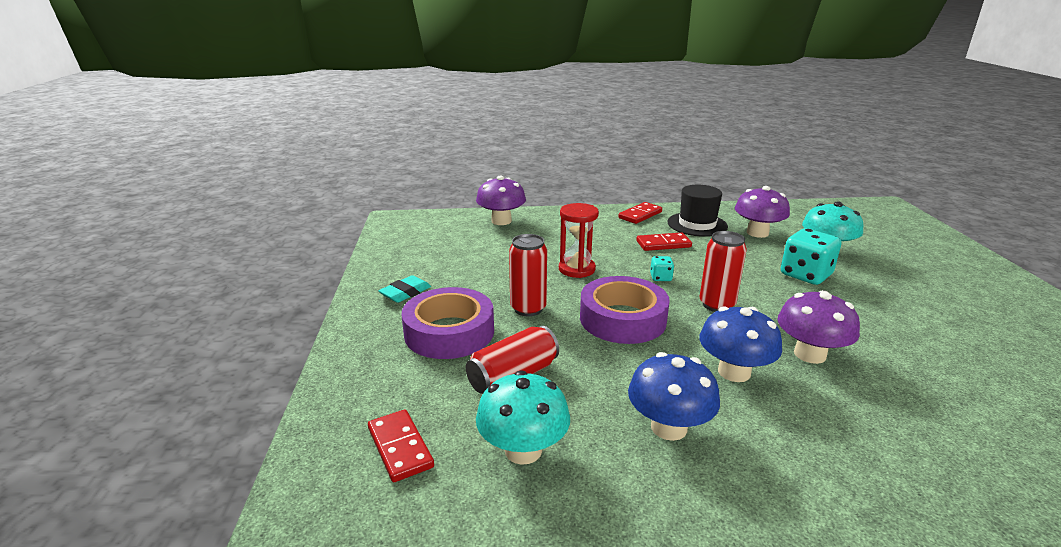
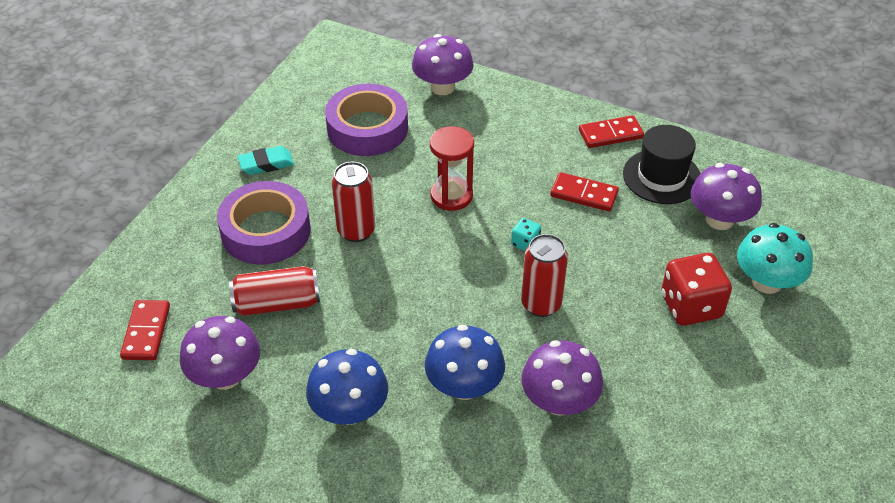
camera: 30 degrees right, 20 degrees up
(523, 450) = (225, 376): turquoise mushroom -> purple mushroom
(622, 319) = (429, 281): purple tape -> purple tape (367, 128)
(805, 275) = (691, 306): turquoise dice -> red dice

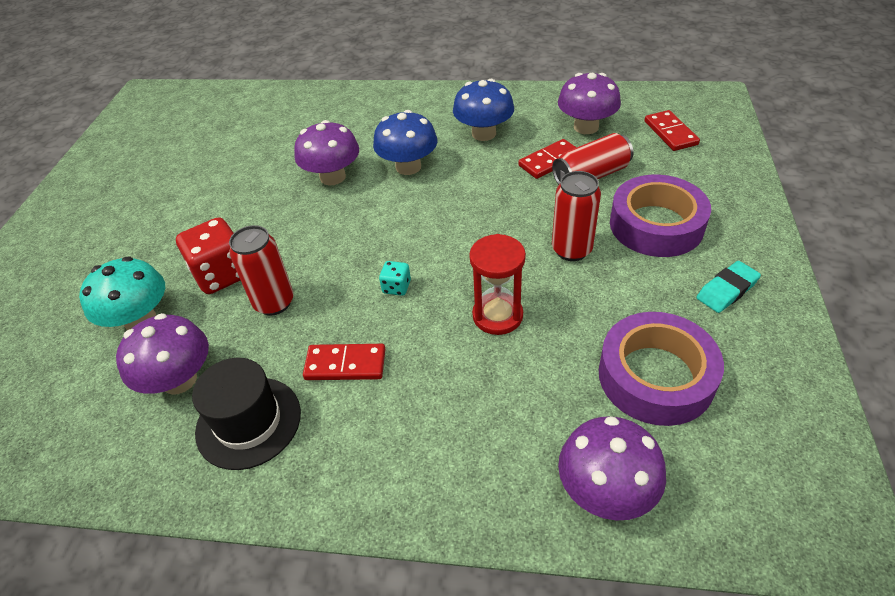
camera: 165 degrees right, 0 degrees up
(541, 304) = (364, 237): red can -> red can (274, 303)
(610, 134) = (324, 477): red domino -> red domino (550, 161)

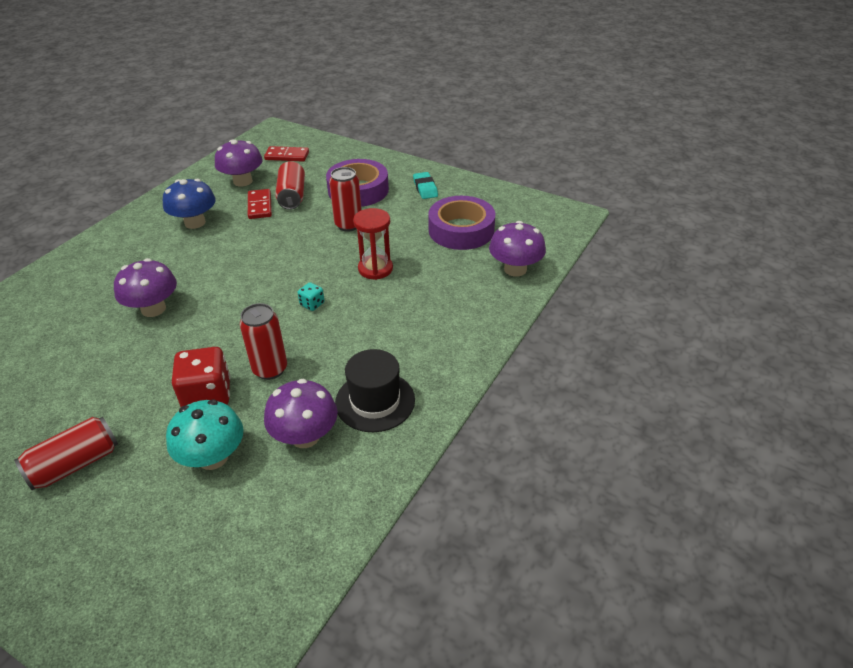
camera: 70 degrees left, 5 degrees down
(122, 236) = (75, 464): none -> red can
(345, 365) = (361, 344): red domino -> none
(408, 167) = (189, 267): blue mushroom -> none

